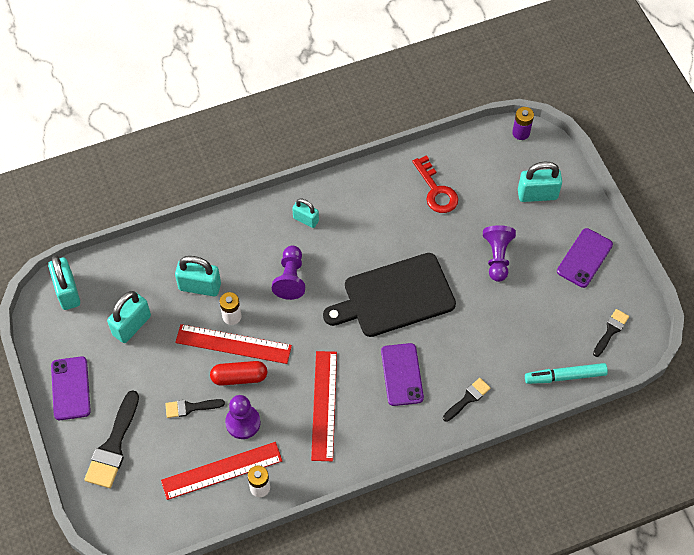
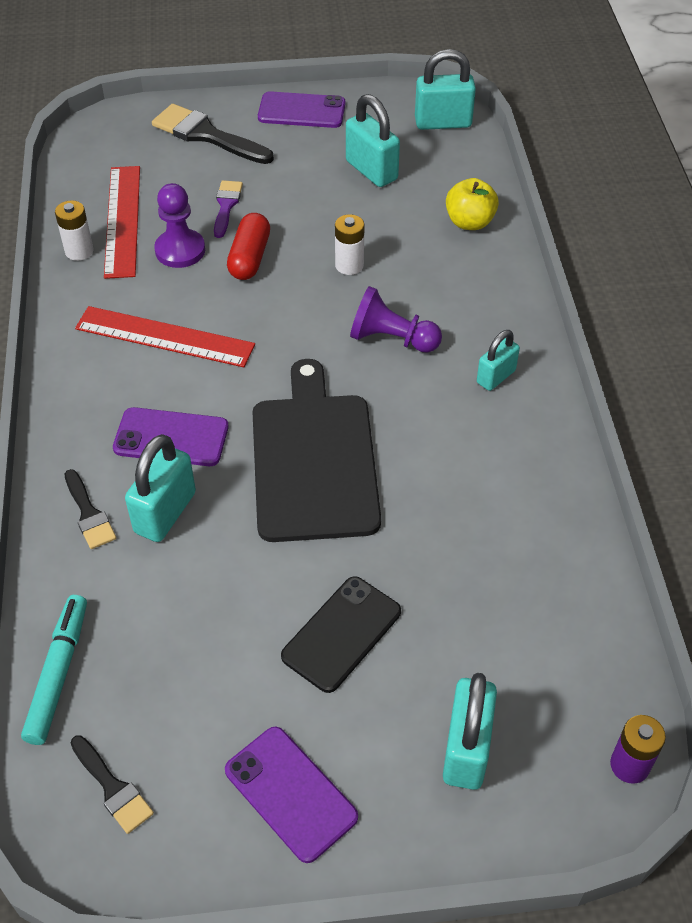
camera: 105 degrees right, 10 degrees down
(173, 256) = (469, 222): none -> yellow apple
(190, 407) = (226, 206): black brush -> purple brush
(200, 286) = (410, 241): turquoise padlock -> turquoise padlock (165, 512)
(233, 344) = (304, 260): red ruler -> none
(436, 190) = (514, 572): red key -> none
(497, 257) = (341, 634): purple pawn -> black phone

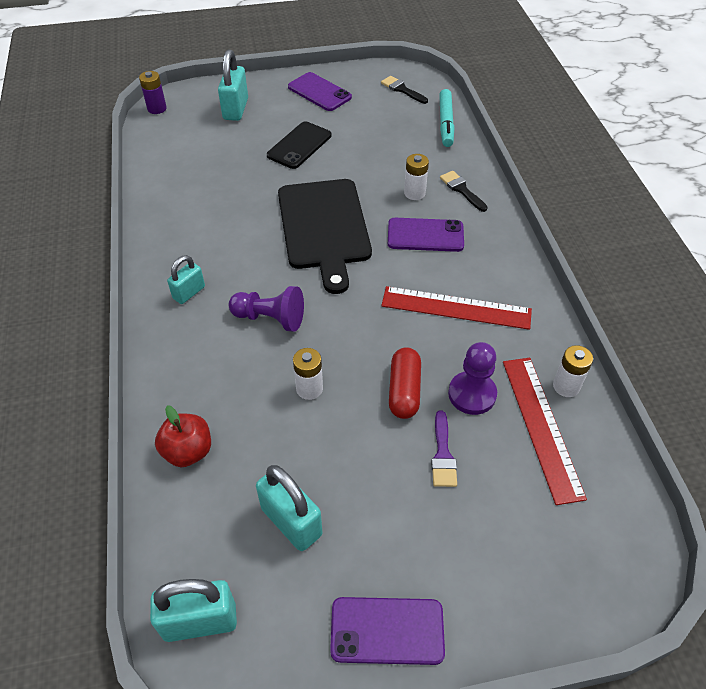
camera: 175 degrees right, 0 degrees up
(165, 512) = (414, 193): turquoise padlock -> white battery
(207, 135) = (496, 569): black brush -> none
(469, 222) = (188, 451): yellow apple -> red apple

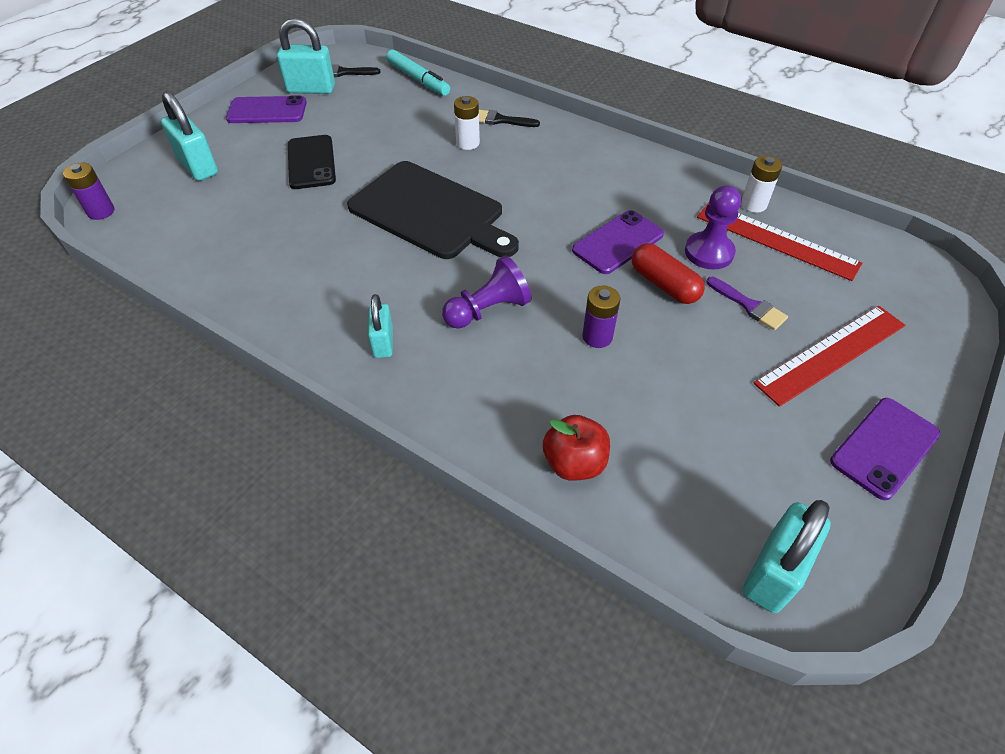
camera: 45 degrees left, 0 degrees up
(291, 521) = (725, 439): turquoise padlock -> turquoise padlock (311, 89)
(309, 389) = (597, 337): white battery -> purple battery
(425, 235) = (520, 168): purple phone -> purple phone (617, 242)
(456, 308) = (615, 203): red ruler -> red ruler (831, 354)

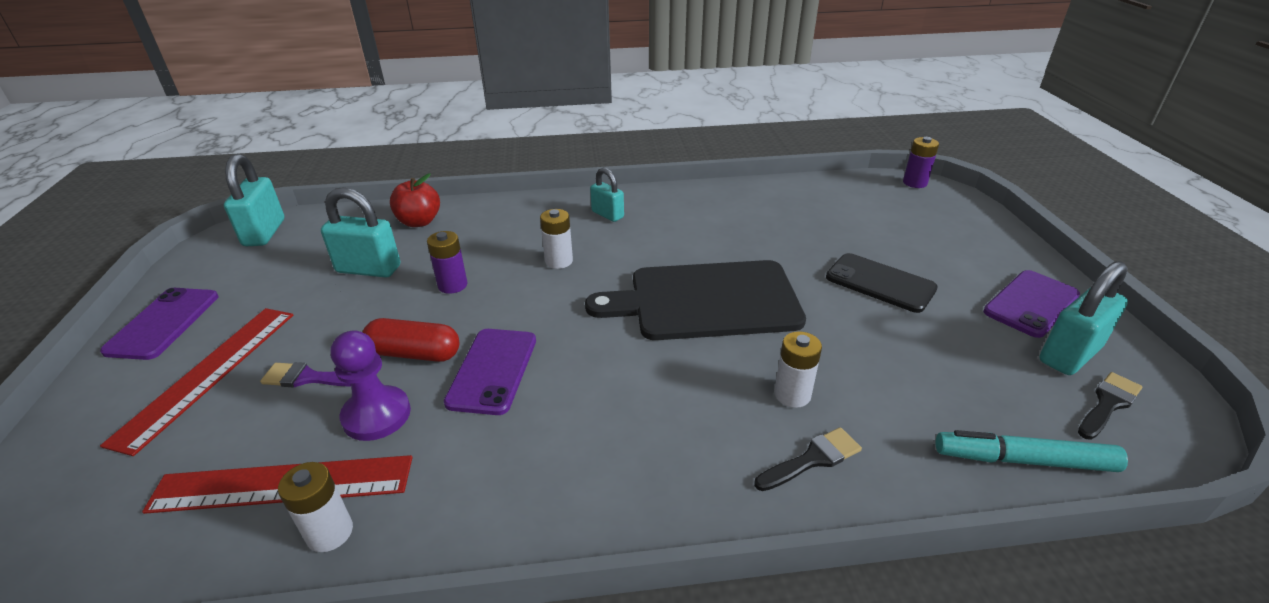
camera: 140 degrees right, 15 degrees down
(198, 167) = (942, 233): turquoise padlock -> turquoise padlock (368, 269)
(488, 310) = (559, 261): purple pawn -> white battery

